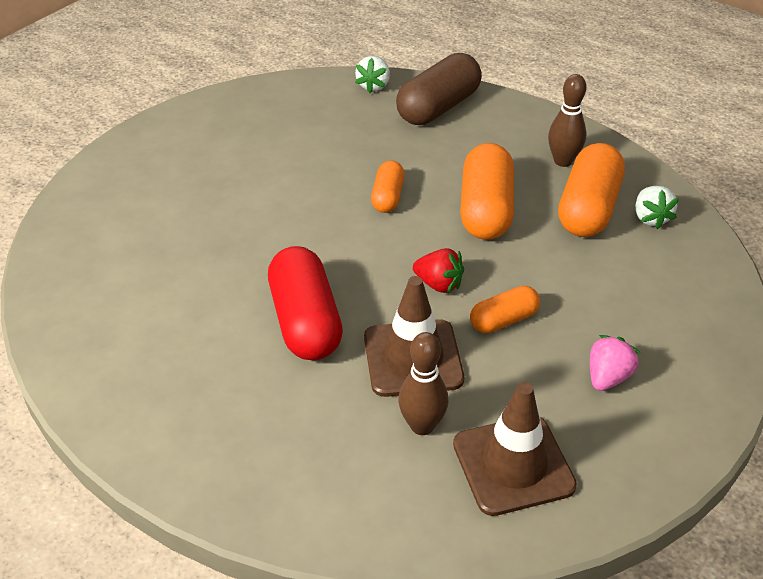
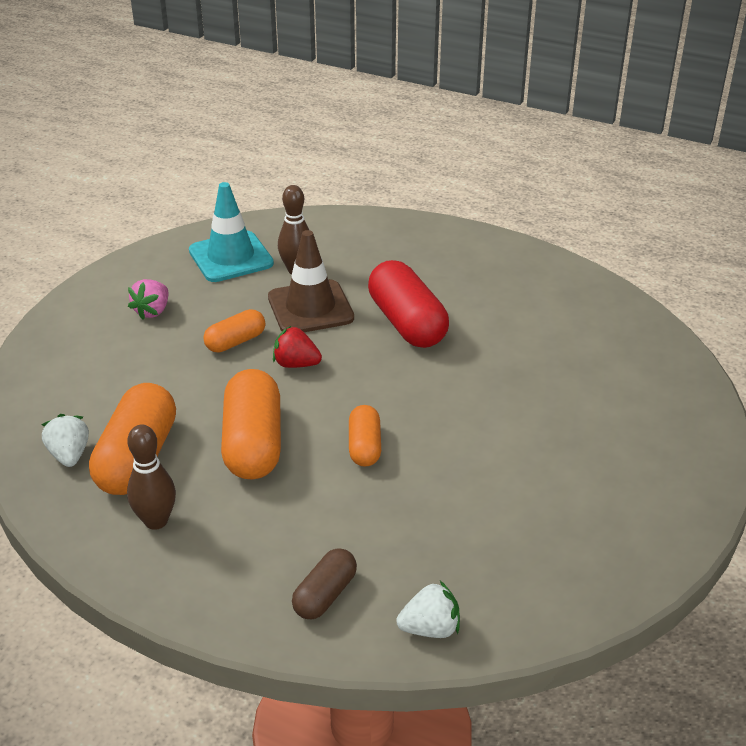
camera: 170 degrees right, 5 degrees down
(373, 86) = (430, 628): white strawberry -> white strawberry turned 75 degrees clockwise
(438, 107) = (325, 595): brown capsule -> brown capsule, size x0.56
(513, 465) = (231, 257): brown traffic cone -> turquoise traffic cone

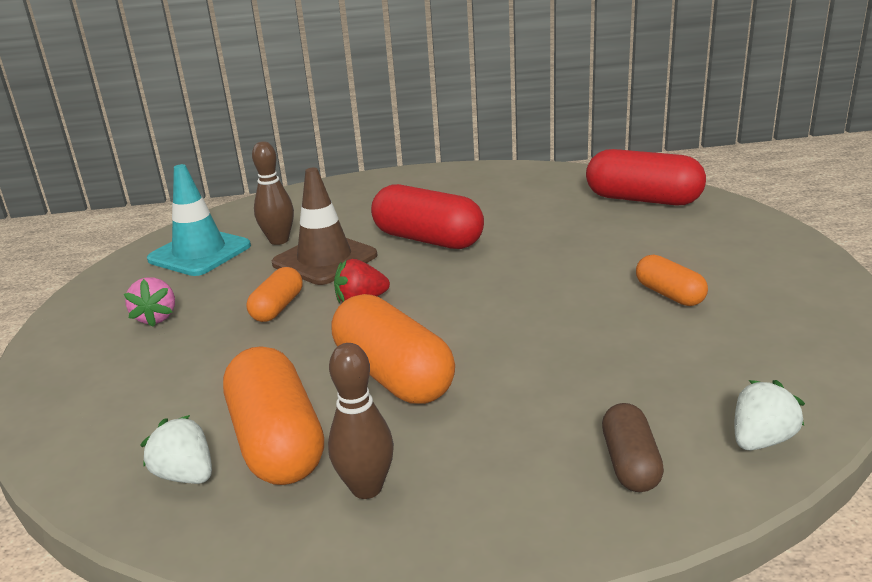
camera: 30 degrees left, 10 degrees down
(364, 446) = (505, 333): orange capsule -> orange capsule (669, 294)
(638, 362) = (643, 199): none -> red capsule

